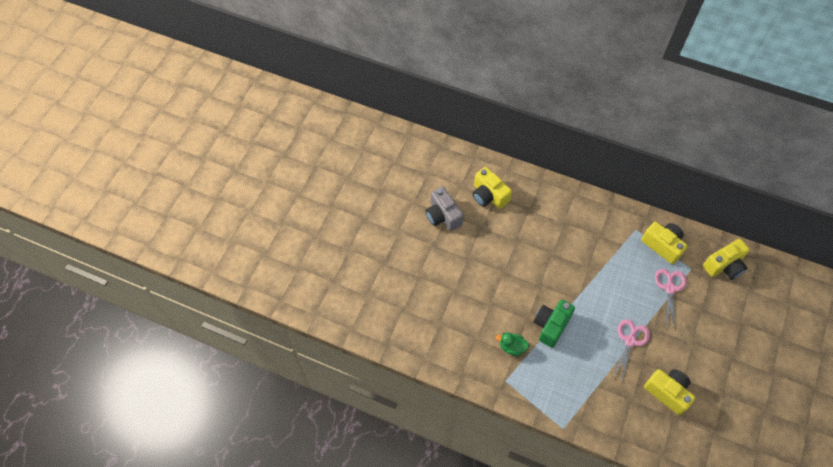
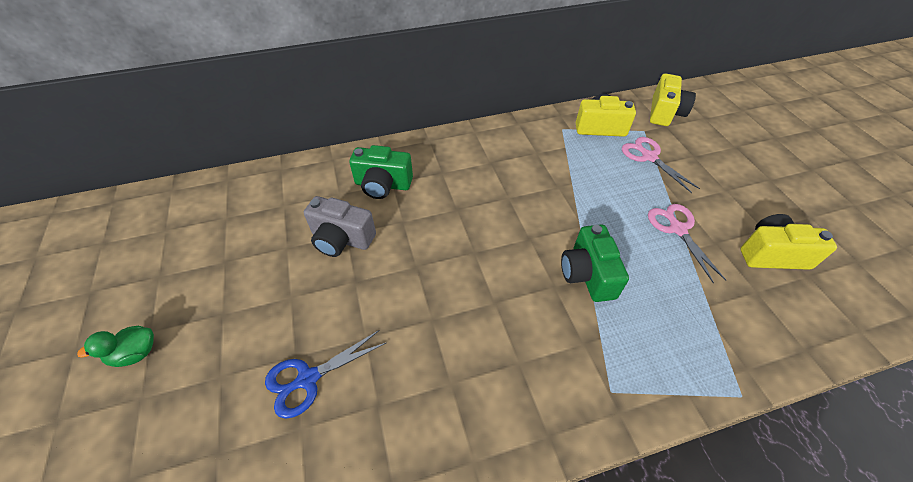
camera: 40 degrees left, 10 degrees down
(382, 277) = (307, 379): none -> blue scissors
(489, 196) = (383, 185): yellow camera -> green camera
(512, 347) = (572, 337): green duck -> green duck (136, 353)

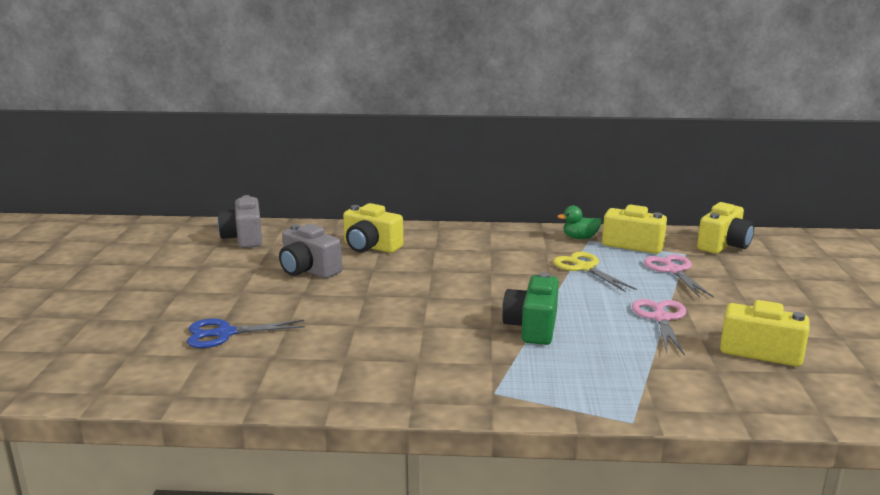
camera: 20 degrees right, 30 degrees down
(136, 353) = (101, 297): green duck -> green duck (580, 238)
(250, 200) = (244, 238): none -> grey camera
(383, 185) = (370, 247): green camera -> yellow camera
(580, 171) = (584, 268): none -> yellow scissors

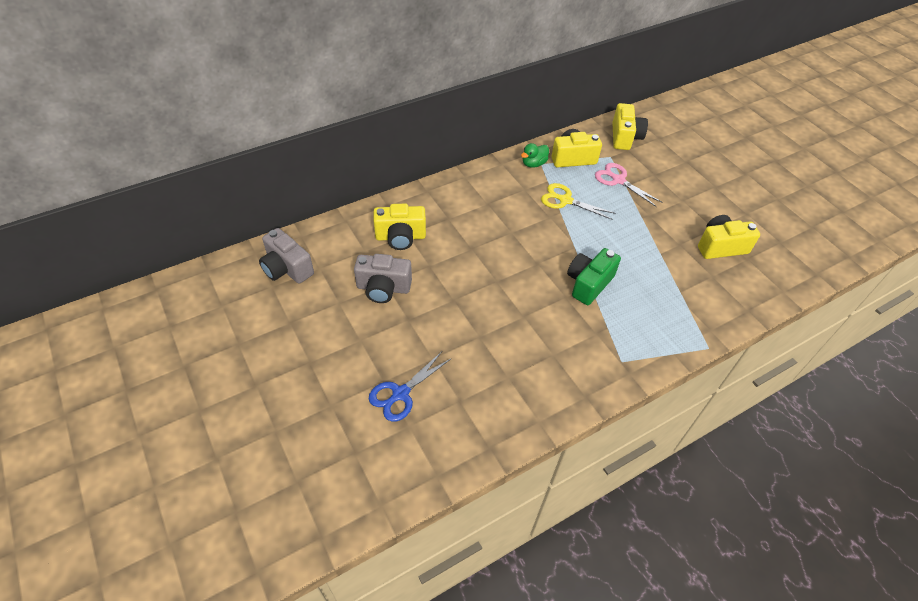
camera: 35 degrees left, 30 degrees up
(532, 327) = (588, 284): green camera -> green camera turned 60 degrees clockwise
(661, 318) = (650, 238): pink scissors -> none

